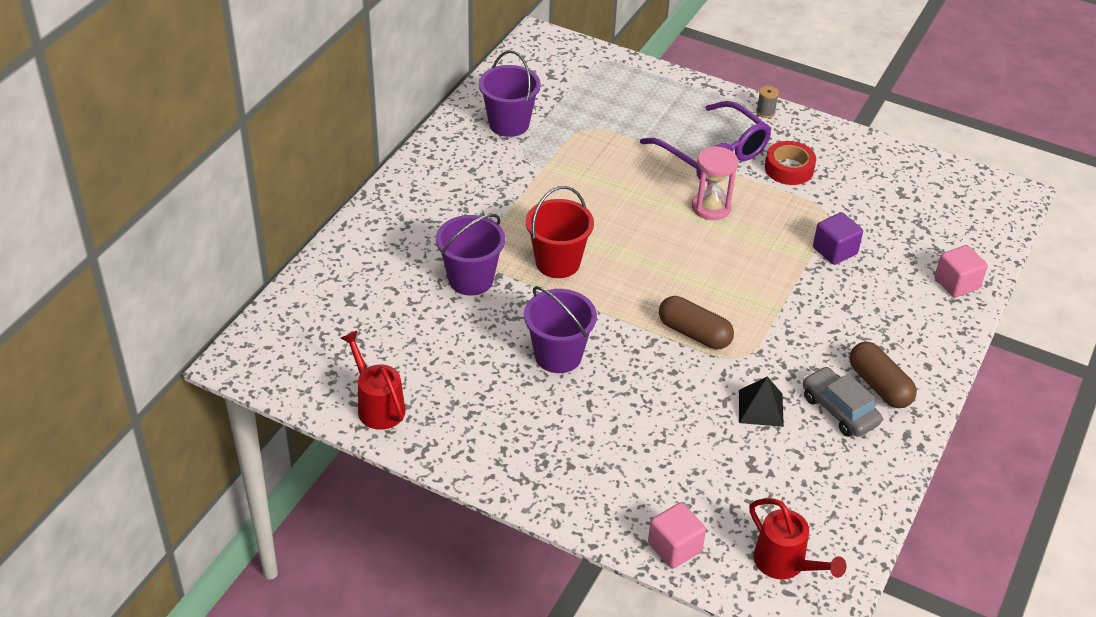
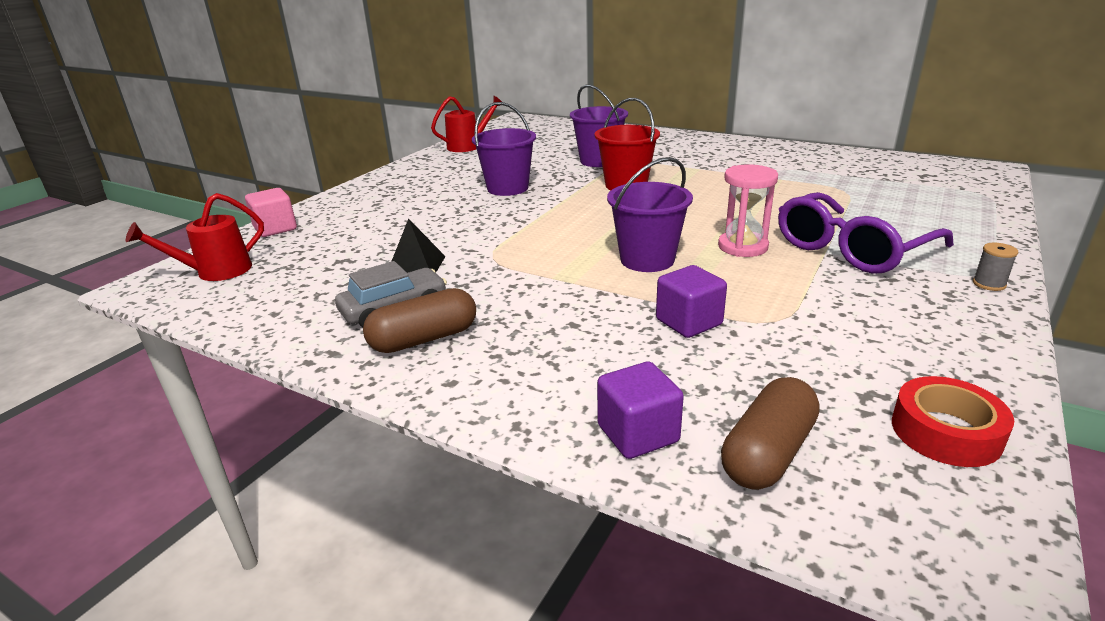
camera: 95 degrees right, 15 degrees down
(509, 124) = (821, 164): purple bucket -> purple bucket (647, 260)
(694, 333) = (530, 237): brown capsule -> brown capsule (768, 453)
(789, 169) = (860, 296): red tape -> red tape (945, 432)
(956, 283) = (638, 434): pink cube -> purple cube

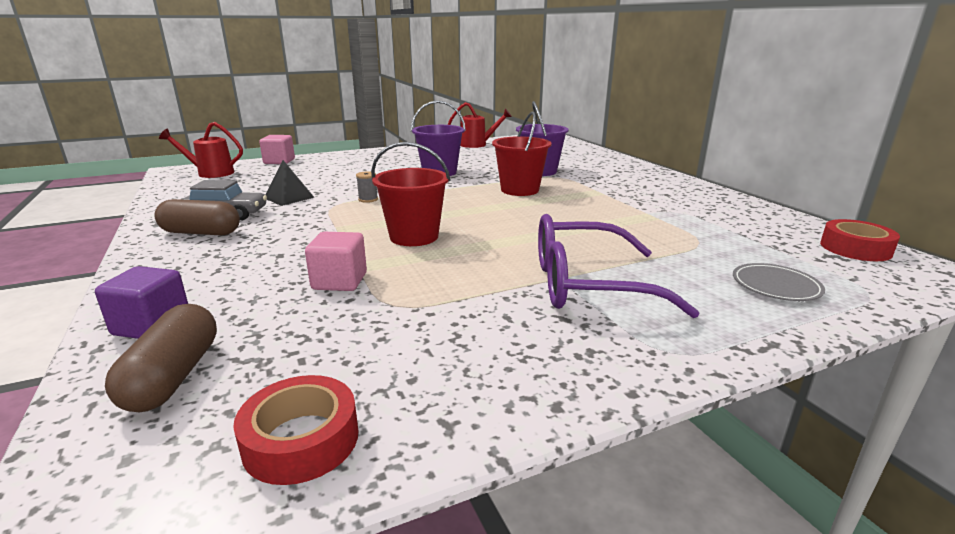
camera: 35 degrees right, 5 degrees down
(647, 260) = (414, 237): purple bucket -> red bucket
(688, 322) = (339, 281): purple cube -> pink cube
(742, 247) = (500, 252): pink hourglass -> none
(768, 453) = (173, 376): brown capsule -> brown capsule turned 75 degrees counterclockwise
(925, 165) = (855, 248): none -> red tape
(940, 207) = (775, 286): none -> grey plate
(989, 284) = (654, 362): grey spool -> grey spool (368, 199)

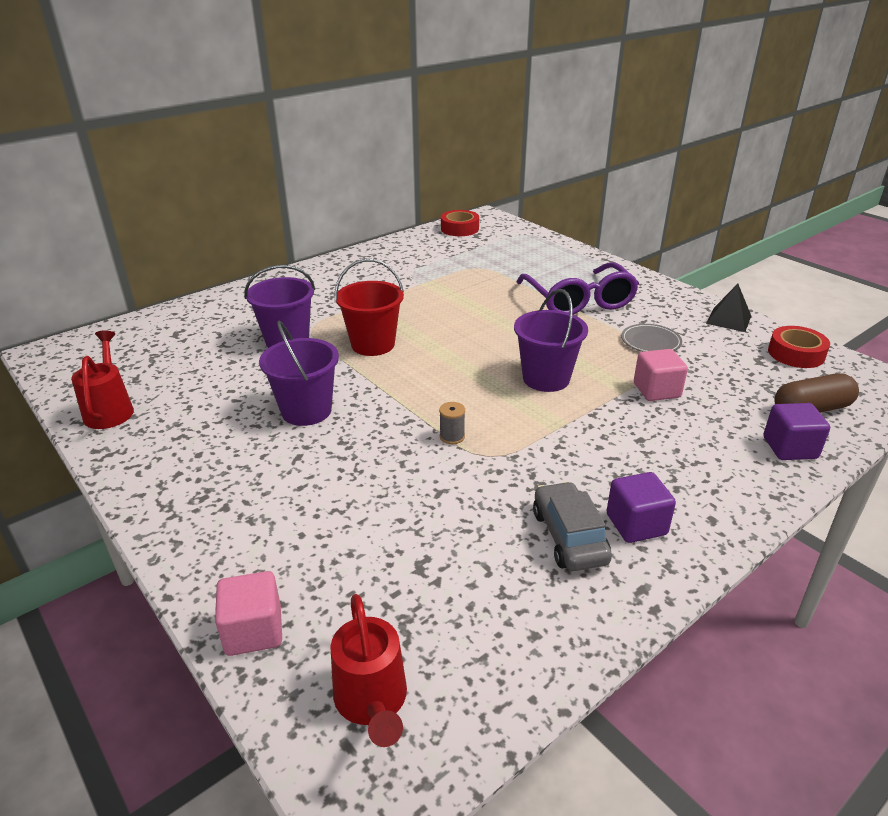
camera: 105 degrees left, 10 degrees up
(201, 233) = (636, 524): brown capsule -> purple cube
(289, 197) = (476, 509): black pyramid -> black pyramid (728, 319)
(414, 237) = (546, 378): red bucket -> purple bucket
(775, 286) = (535, 253): grey plate -> grey plate (650, 342)

